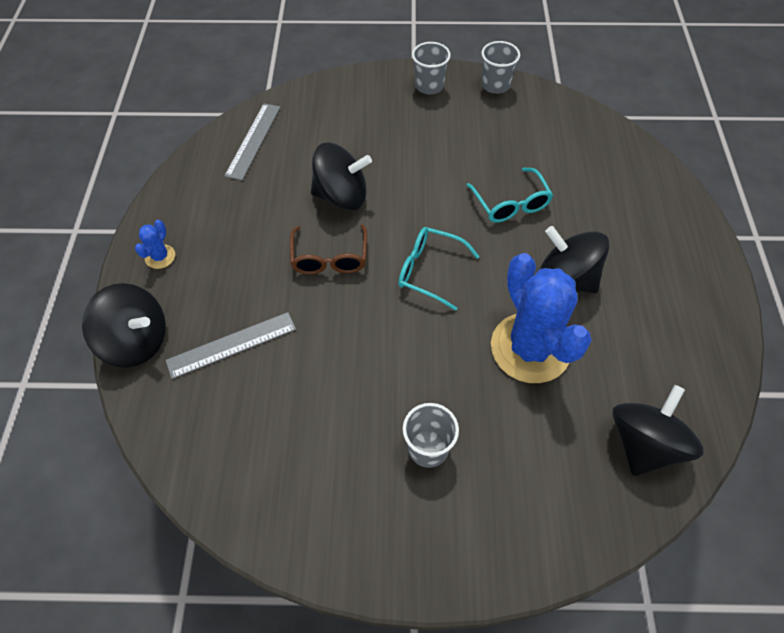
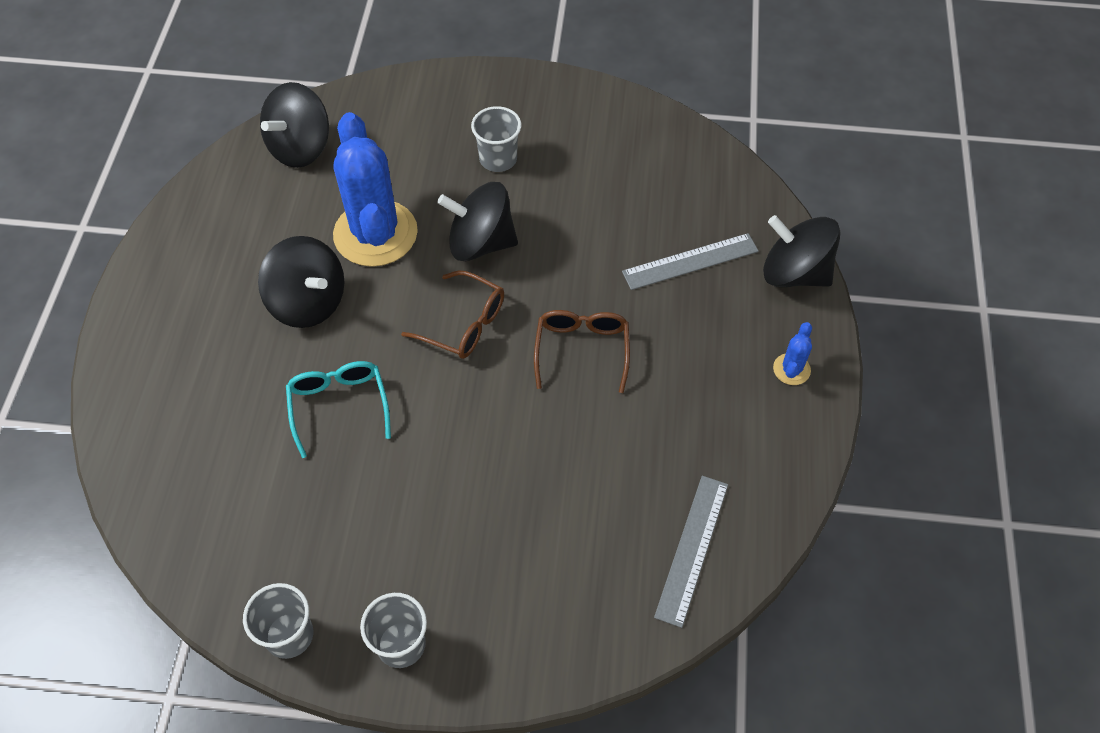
camera: 175 degrees left, 0 degrees up
(341, 196) = (562, 438): black spinning top -> black spinning top (481, 243)
(429, 271) = (464, 324): turquoise glasses -> brown glasses

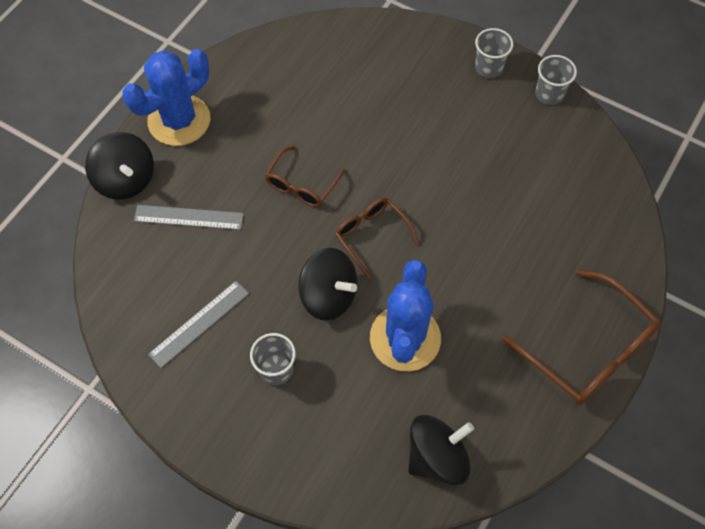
camera: 155 degrees left, 5 degrees up
(159, 297) = (589, 350): none -> brown glasses
(308, 302) = (476, 298): black spinning top -> none
(339, 405) = (479, 212): turquoise glasses -> none
(692, 549) = (307, 52): grey ruler -> grey ruler (199, 323)
(791, 369) = (179, 120): blue cactus -> blue cactus, size x2.43

